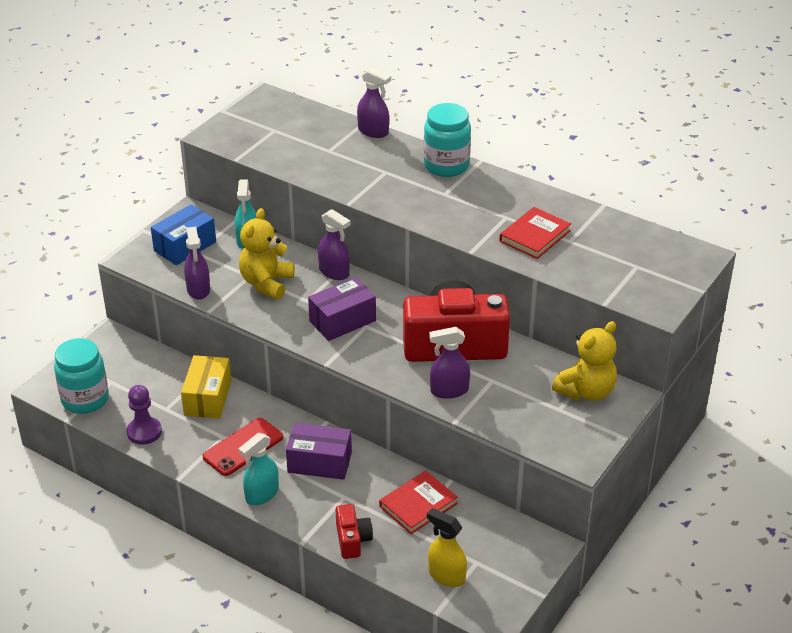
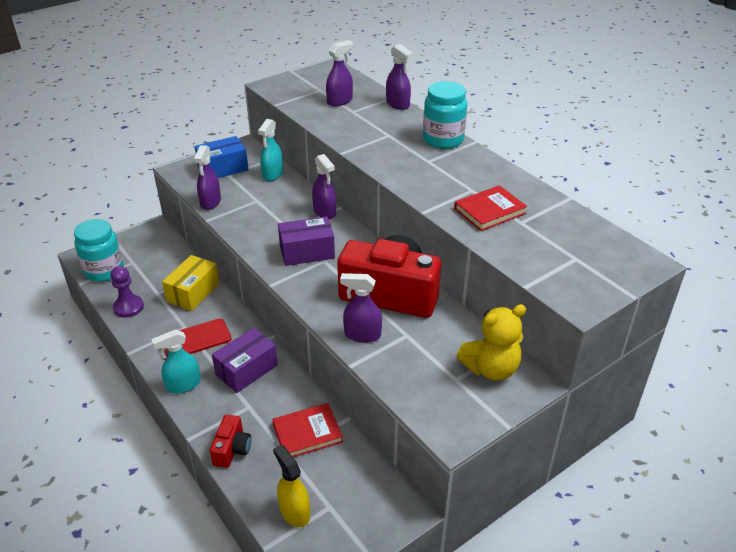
camera: 20 degrees right, 0 degrees up
(266, 283) = (265, 209): yellow teddy bear -> none
(306, 140) = (340, 101): none -> purple spray bottle
(319, 462) = (246, 370): purple box -> purple box turned 75 degrees counterclockwise

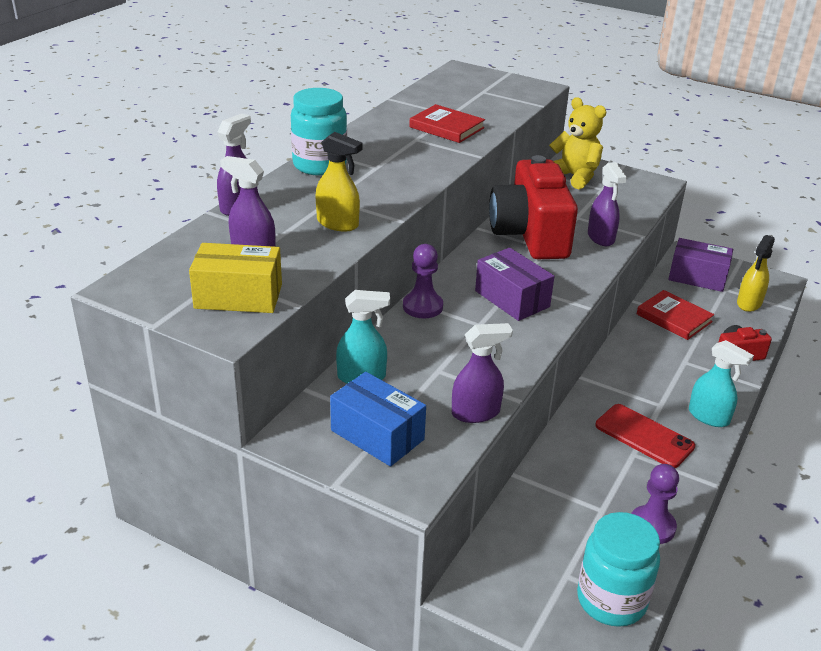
camera: 115 degrees left, 5 degrees down
(193, 292) = (571, 473): yellow box -> yellow box (238, 296)
(246, 370) = (644, 379): purple box -> purple box (697, 277)
(324, 212) = (422, 306): purple spray bottle -> purple pawn
(353, 131) = (338, 224): none -> yellow spray bottle

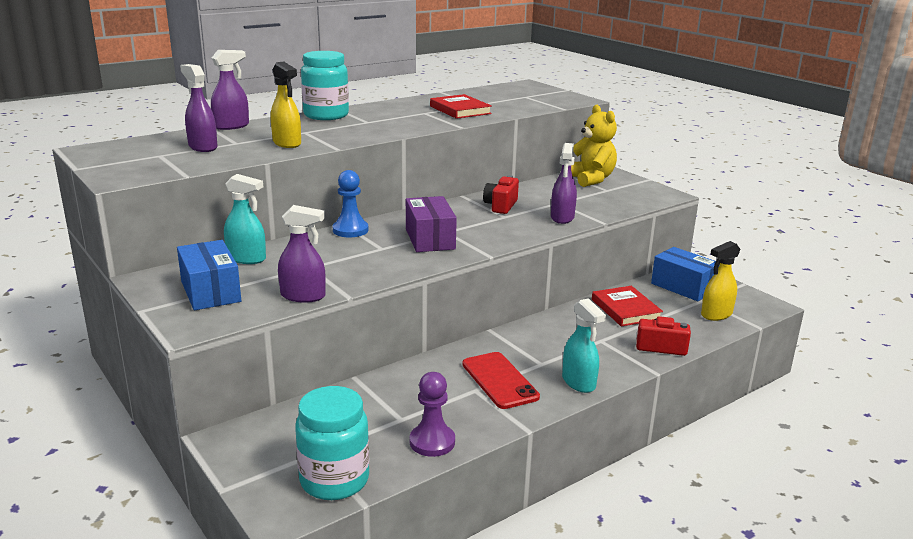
camera: 25 degrees right, 10 degrees down
(238, 296) = (154, 165): yellow box -> none
(422, 306) = (350, 230): purple pawn -> blue pawn
(530, 234) = (500, 206): red camera -> red camera, size x0.45
(697, 277) = (683, 287): purple box -> blue box

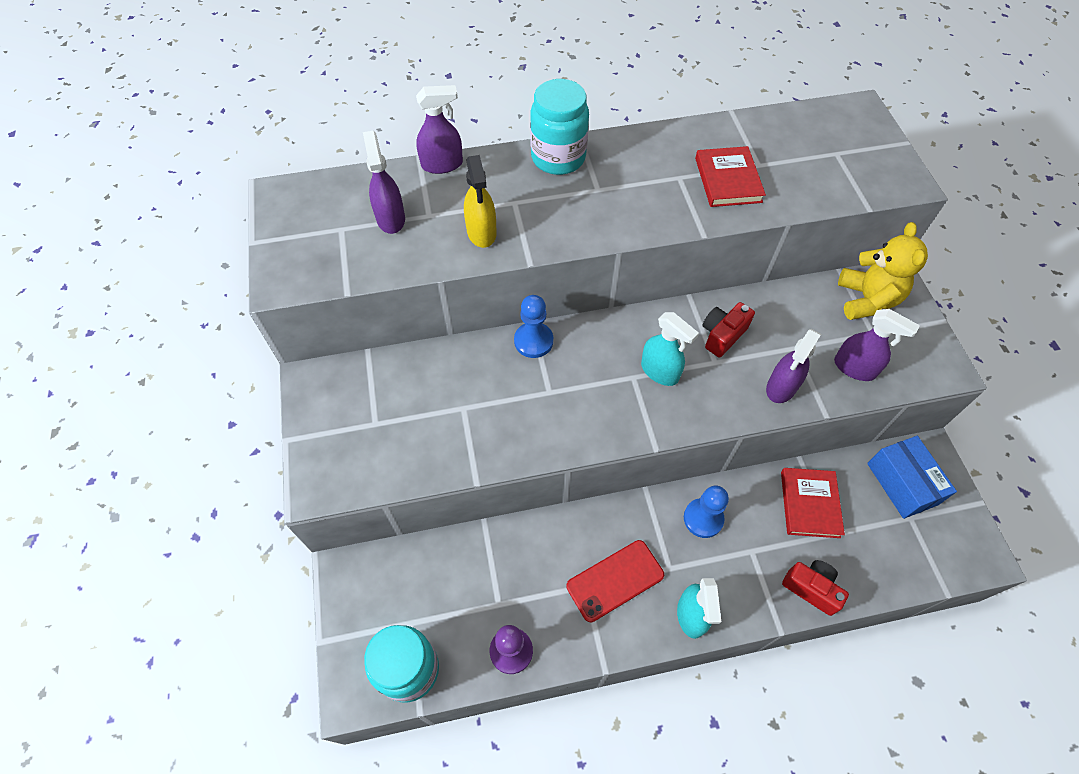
camera: 25 degrees right, 35 degrees up
(211, 291) = (355, 425): blue box -> none
(247, 258) = (410, 369): turquoise spray bottle -> turquoise spray bottle (660, 371)
(303, 296) = (434, 466): purple spray bottle -> purple spray bottle (854, 368)
(430, 239) = (608, 388): purple box -> none
(499, 380) = (615, 580): red phone -> red phone turned 60 degrees clockwise
(549, 333) = (703, 518): none -> blue pawn
(716, 314) = (910, 552): yellow spray bottle -> none

